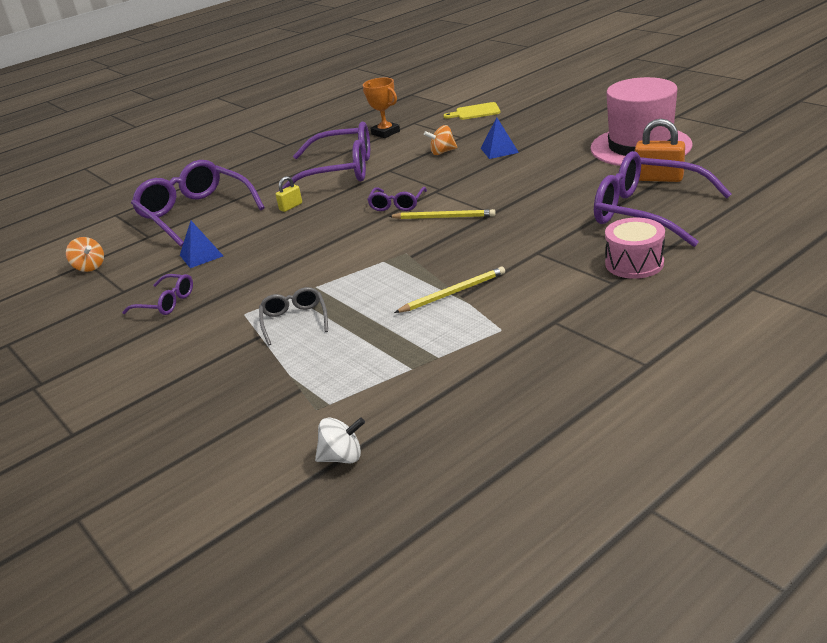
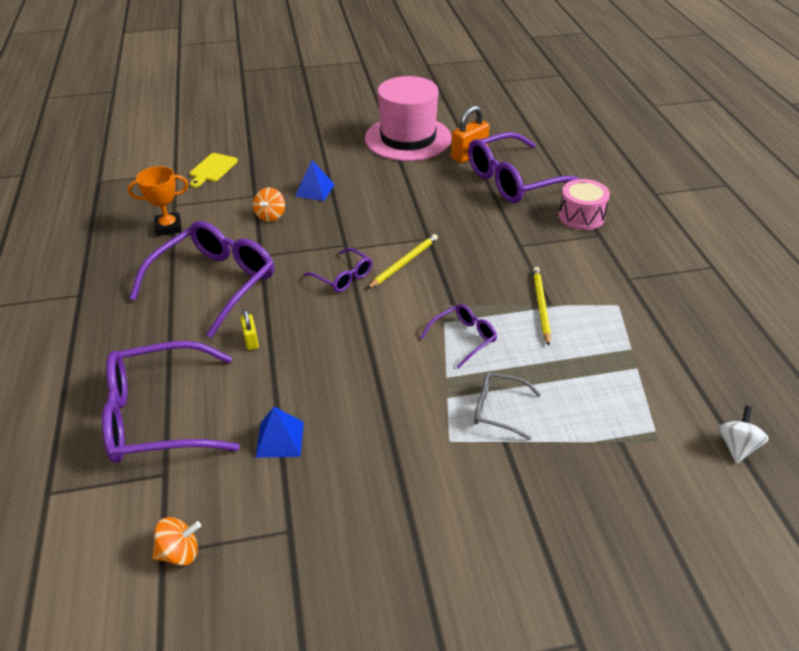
camera: 65 degrees left, 10 degrees up
(166, 303) = (362, 496): purple glasses -> purple glasses (464, 338)

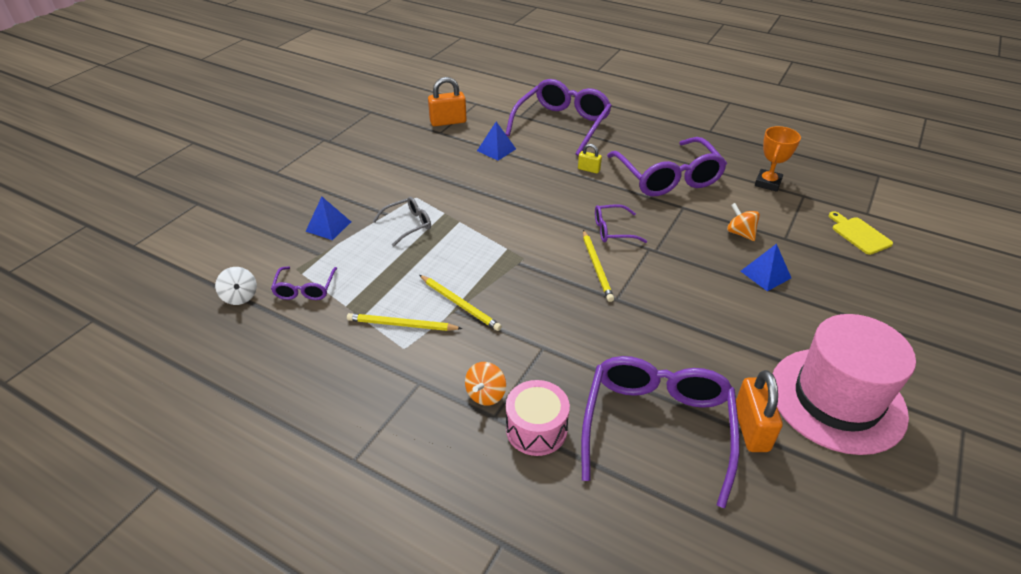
camera: 130 degrees right, 0 degrees up
(180, 553) = (470, 106): orange spinning top -> orange spinning top (486, 394)
(251, 544) = (448, 122): none -> orange padlock
(464, 338) = (480, 247): purple glasses -> purple glasses (305, 289)
(582, 473) = (328, 226): none -> blue pyramid
(603, 321) = (402, 325): none -> yellow pencil

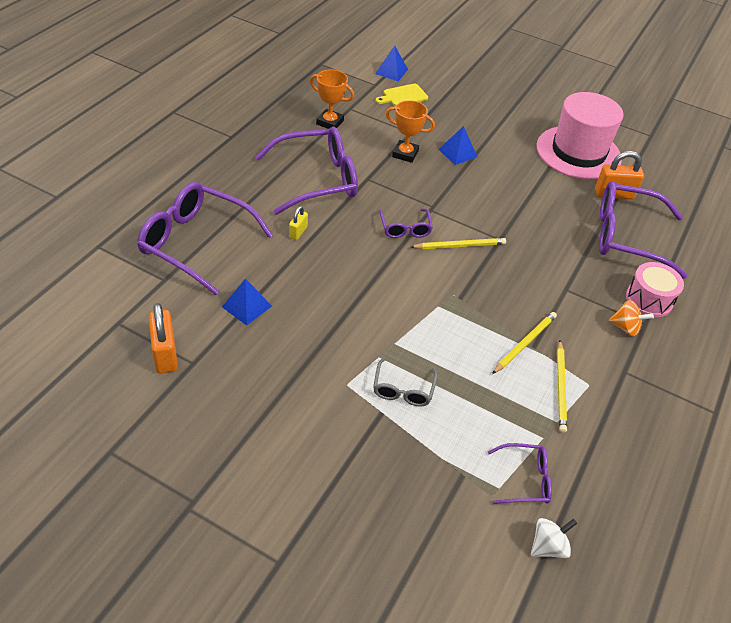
camera: 95 degrees left, 5 degrees up
(328, 226) = (409, 472): blue pyramid -> blue pyramid (391, 71)
(408, 225) = (403, 389): grey glasses -> grey glasses turned 135 degrees counterclockwise
(740, 233) = (405, 154): orange spinning top -> orange trophy

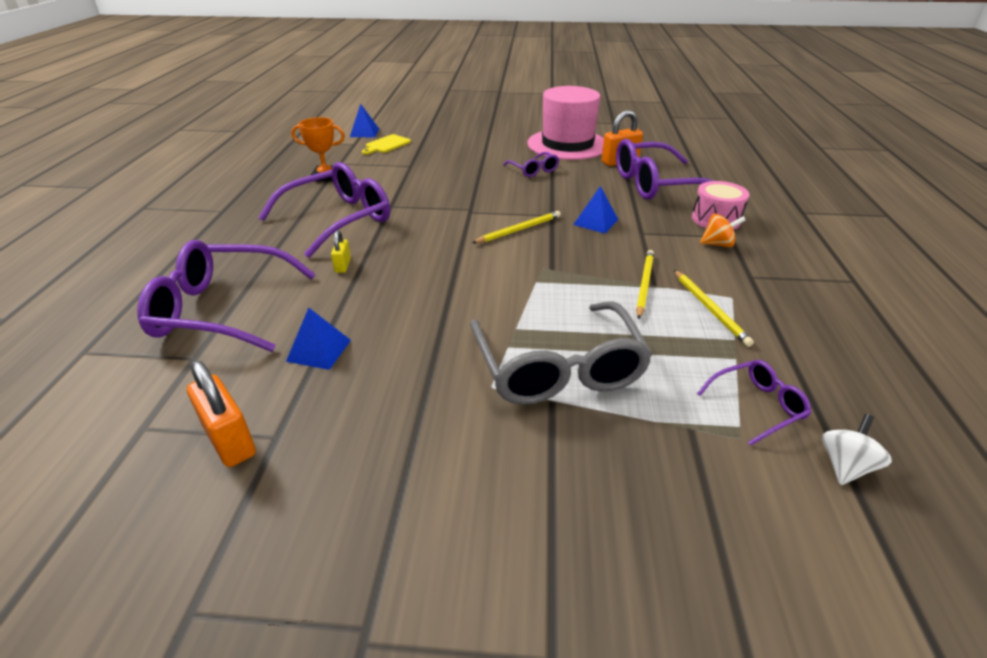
camera: 20 degrees left, 10 degrees down
(403, 389) = (558, 368): grey glasses -> grey glasses, size x2.06
(405, 154) = (416, 180): orange trophy -> none
(405, 228) = (456, 232): purple glasses -> purple glasses (533, 170)
(457, 153) = (465, 168): blue pyramid -> blue pyramid (595, 222)

